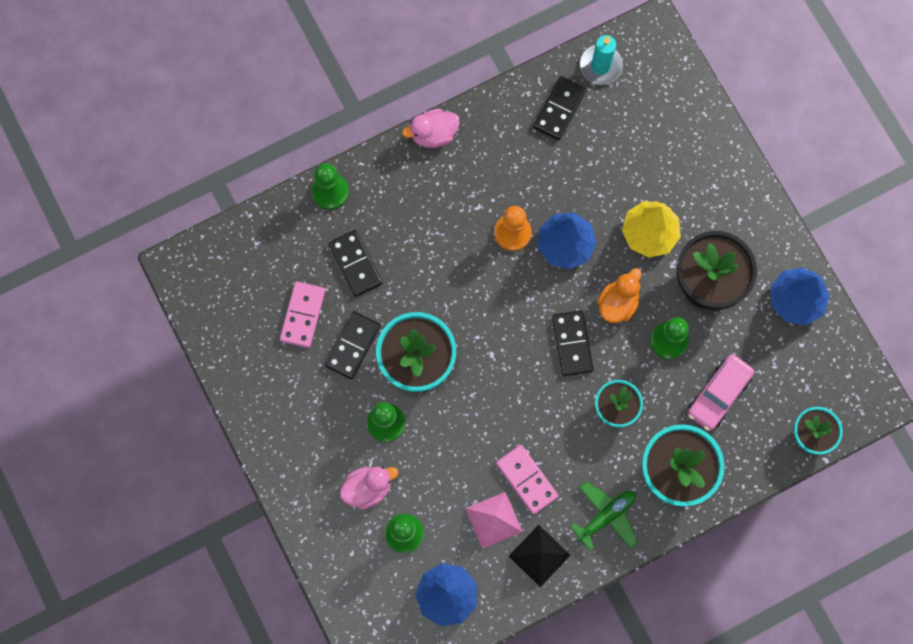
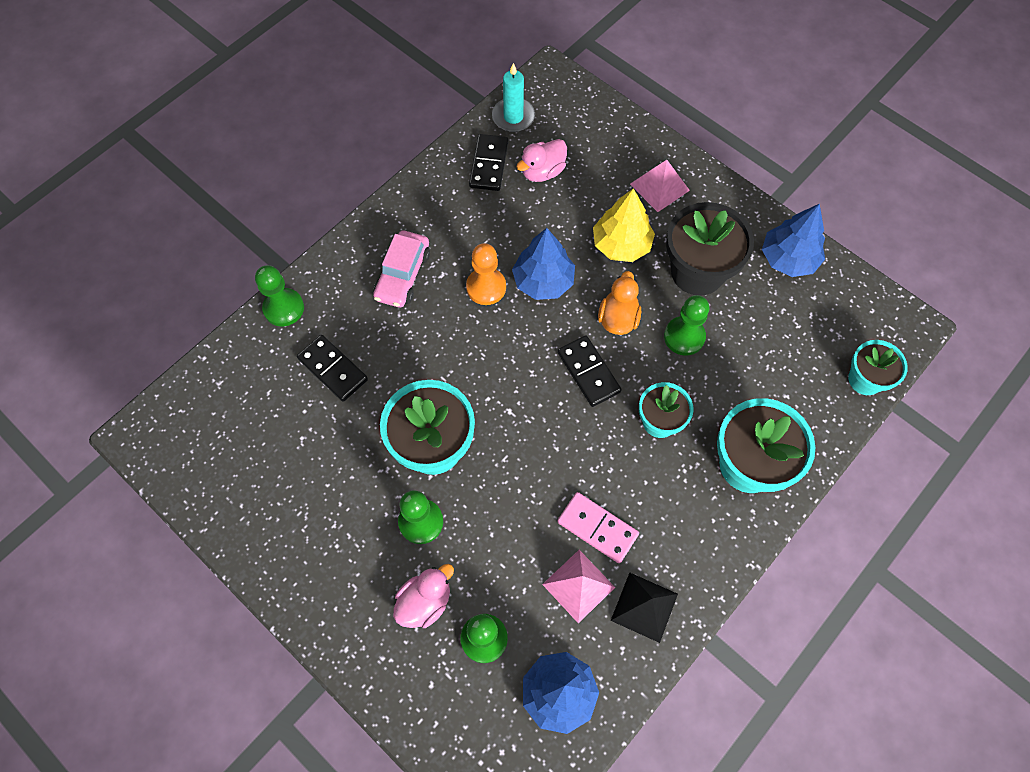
camera: 20 degrees left, 10 degrees down
(302, 315) = (291, 439): pink domino -> none
(352, 346) = (357, 453): black domino -> none
(433, 134) = (373, 223): pink duck -> pink duck (542, 172)
(606, 516) = (698, 536): green plane -> none
(709, 187) = (659, 187): none -> pink pyramid
(718, 394) = (757, 371): pink car -> pink car (403, 275)

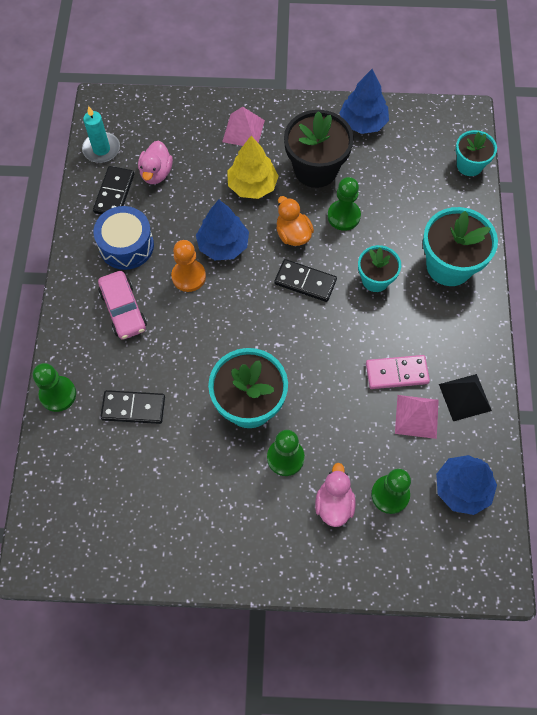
camera: 40 degrees left, 0 degrees up
(457, 219) = (126, 245): none -> blue drum
(488, 164) = (114, 193): black domino -> black domino turned 45 degrees clockwise

